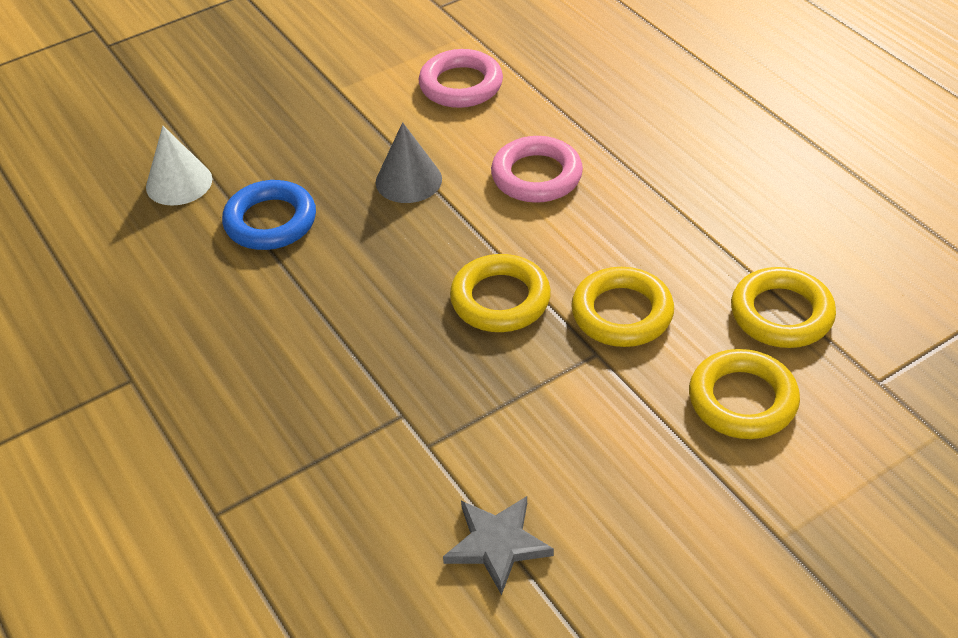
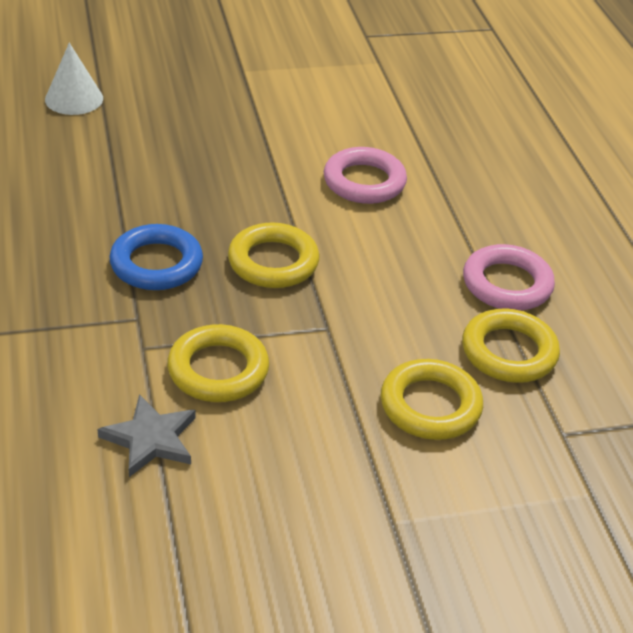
camera: 15 degrees right, 5 degrees down
(270, 221) = (126, 147): blue ring -> blue ring (156, 264)
(408, 180) = (256, 152): grey cone -> none
(461, 85) = (345, 97): pink ring -> pink ring (507, 284)
(622, 313) = (369, 305): yellow ring -> yellow ring (218, 370)

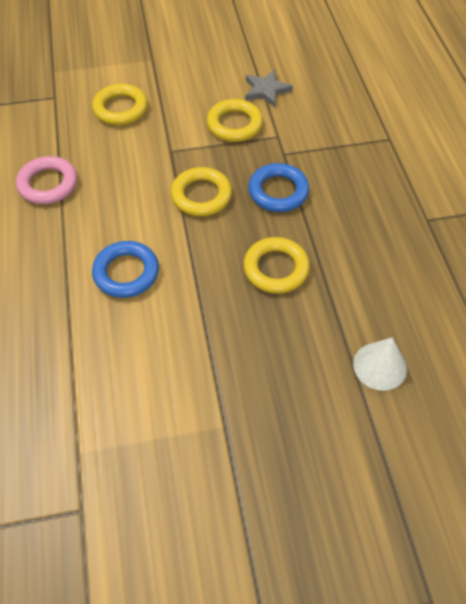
camera: 175 degrees left, 15 degrees up
(364, 182) = (126, 272): pink ring -> blue ring
(509, 352) = (65, 139): yellow ring -> yellow ring (276, 268)

